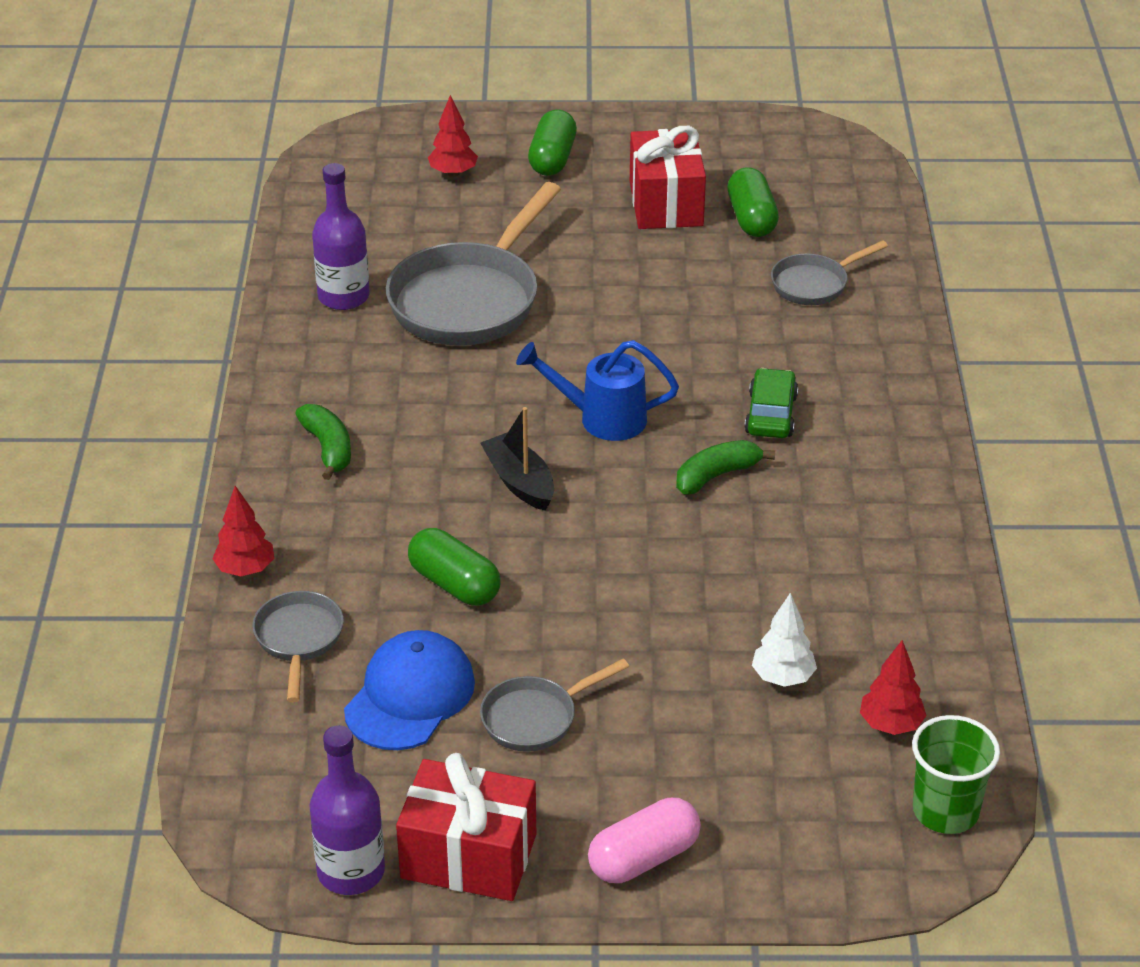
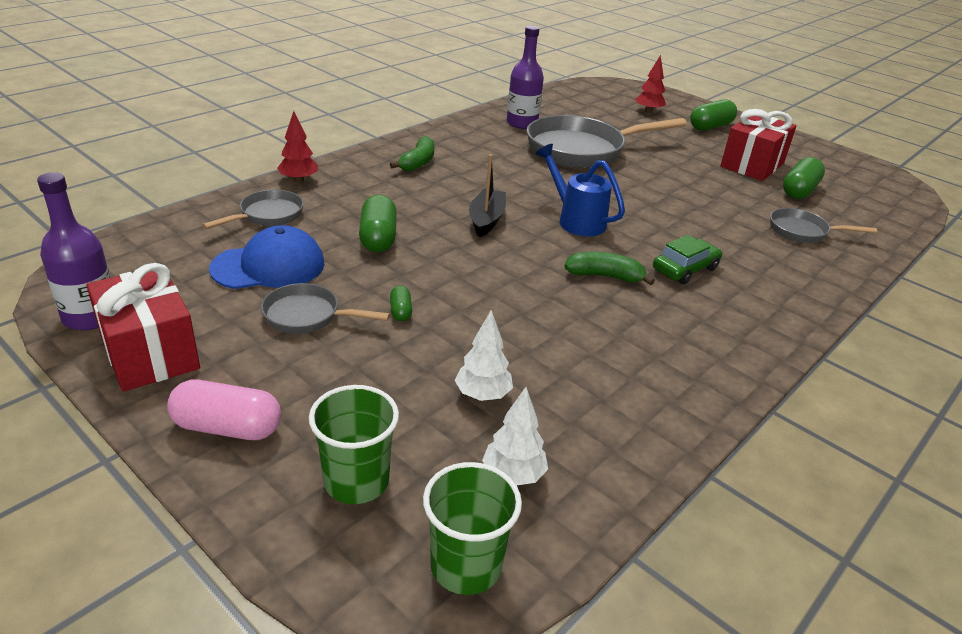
camera: 40 degrees right, 5 degrees down
(604, 650) = (400, 311): none -> green capsule
(797, 817) = (356, 481): none -> green cup
(890, 725) = (513, 475): red tree -> white tree

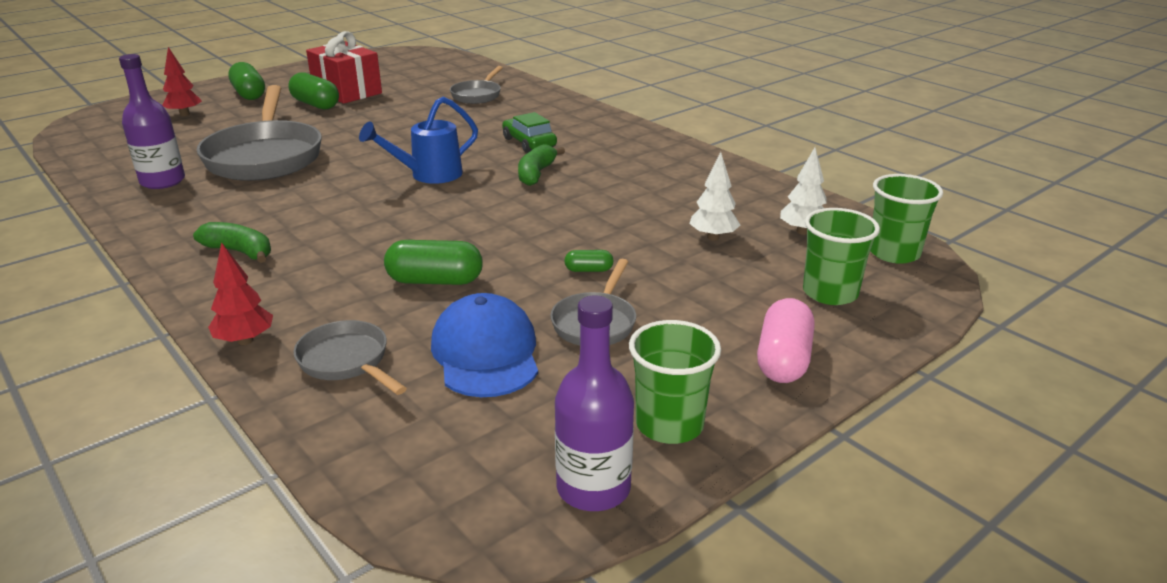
camera: 80 degrees left, 5 degrees down
(150, 353) = (669, 424): red gift -> green cup
(486, 220) = (413, 218): black boat -> none
(799, 191) = (406, 84): green capsule -> green capsule (315, 104)

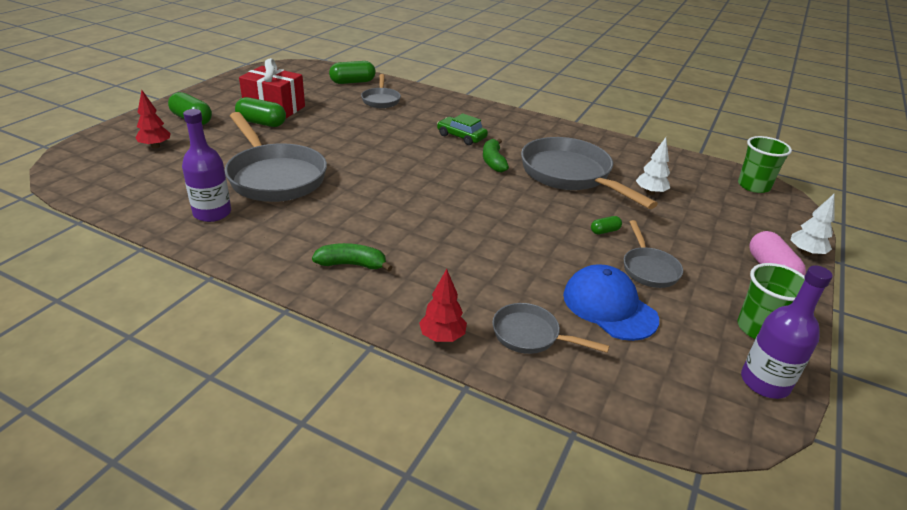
camera: 25 degrees left, 5 degrees up
(428, 175) = (420, 174): blue watering can -> none
(435, 281) = (519, 259): green capsule -> green capsule (353, 82)
(621, 202) = (570, 175): none -> grey pan
(802, 231) = (693, 179): white tree -> white tree (805, 253)
(830, 293) = (749, 220): green cup -> none

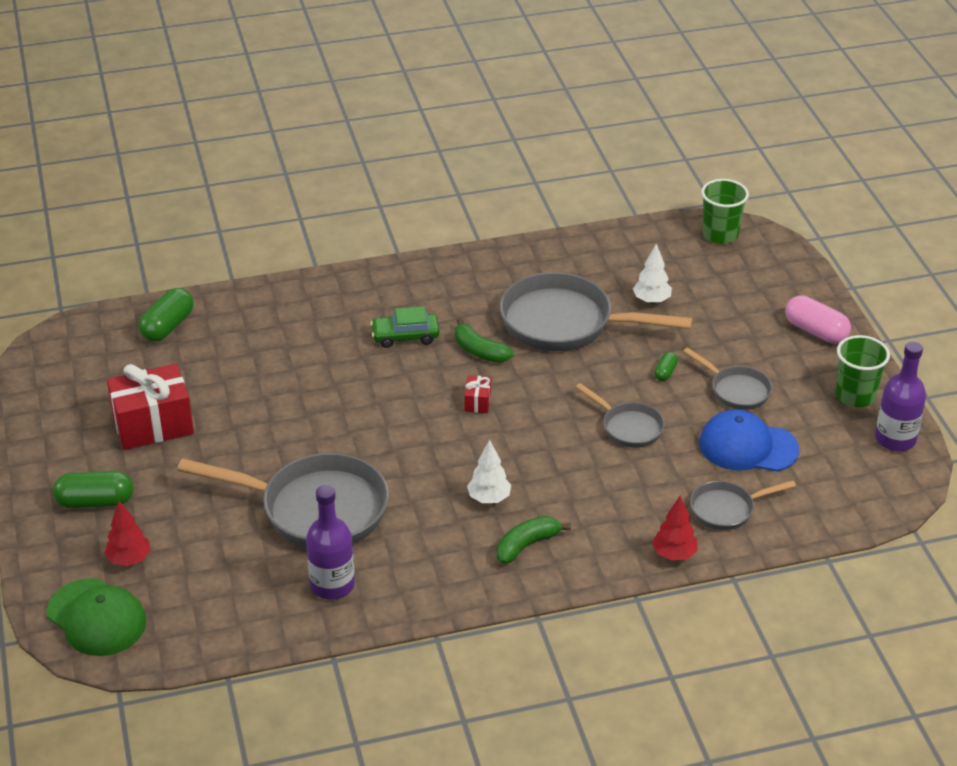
camera: 40 degrees left, 5 degrees up
(92, 158) = (96, 618): none -> green cap
(261, 123) = (179, 454): green capsule -> none
(381, 100) = (245, 335): grey pan -> grey pan (628, 427)
(451, 181) = (477, 402): none -> red gift
(805, 253) = (822, 294): white tree -> white tree (489, 498)

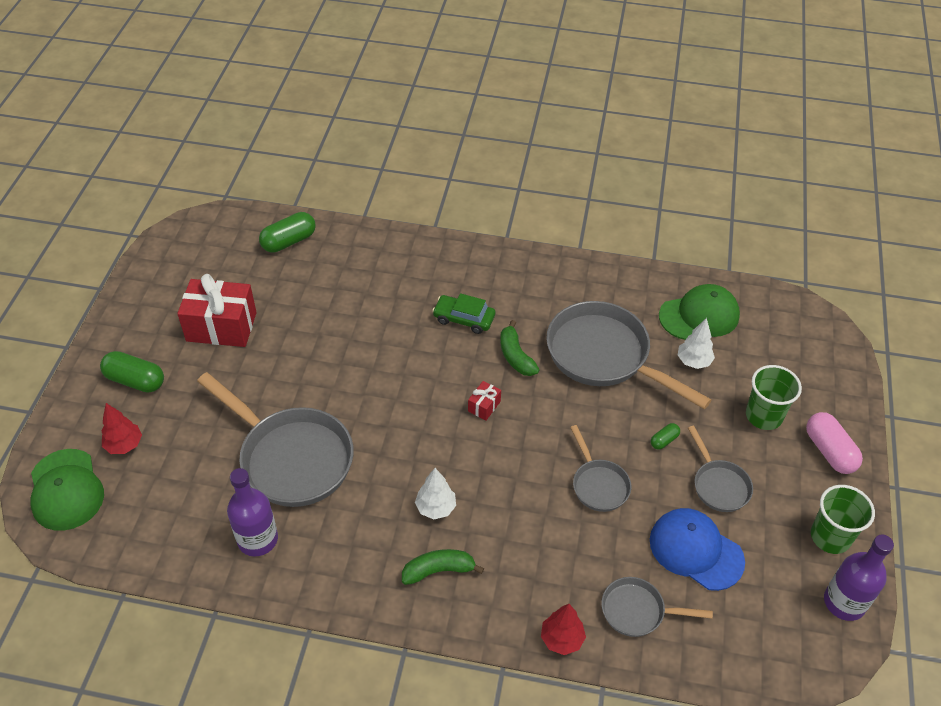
camera: 25 degrees right, 10 degrees up
(632, 261) = (699, 315): none -> green cap
(720, 234) = (794, 317): green cup -> green cup (763, 416)

